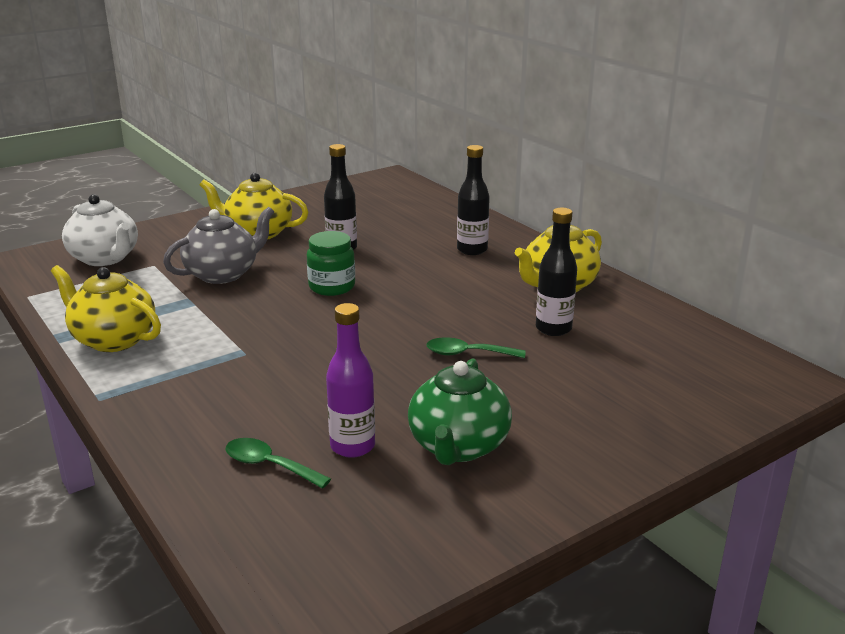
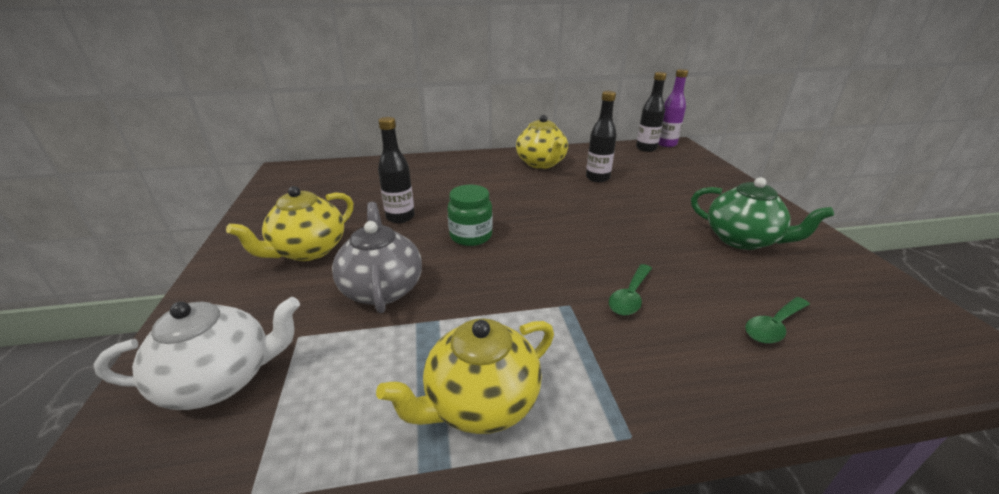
camera: 65 degrees left, 5 degrees up
(352, 446) = (742, 280): purple bottle -> purple bottle (666, 144)
(467, 353) = (618, 209): green spoon -> green spoon (630, 296)
(472, 250) = (462, 173): black bottle -> black bottle (646, 148)

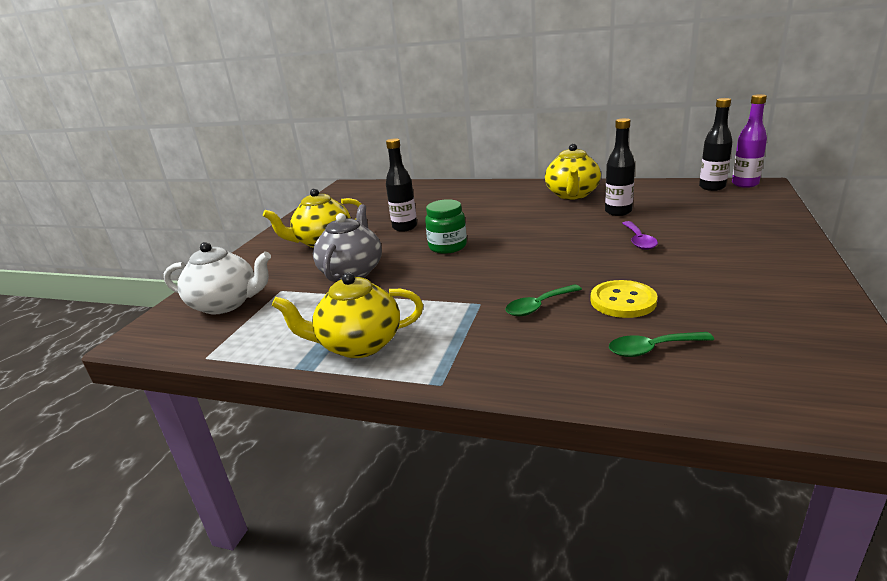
camera: 30 degrees right, 5 degrees down
(643, 206) = (639, 241): none -> purple spoon
(696, 275) = (623, 301): none -> yellow button
(742, 240) = (716, 281): green teapot -> none

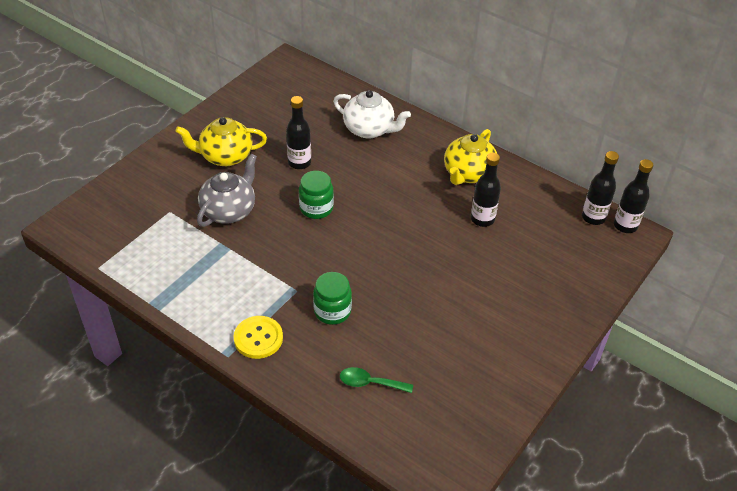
camera: 15 degrees right, 20 degrees up
(226, 304) = (126, 212): white teapot -> white teapot (369, 129)
(358, 345) = (196, 298): yellow teapot -> none
(538, 306) = (332, 311): green spoon -> green jar
(623, 301) = (391, 331): yellow button -> yellow button (258, 338)
(639, 241) = (462, 267): purple spoon -> none
(745, 184) = (625, 225): purple bottle -> black bottle

